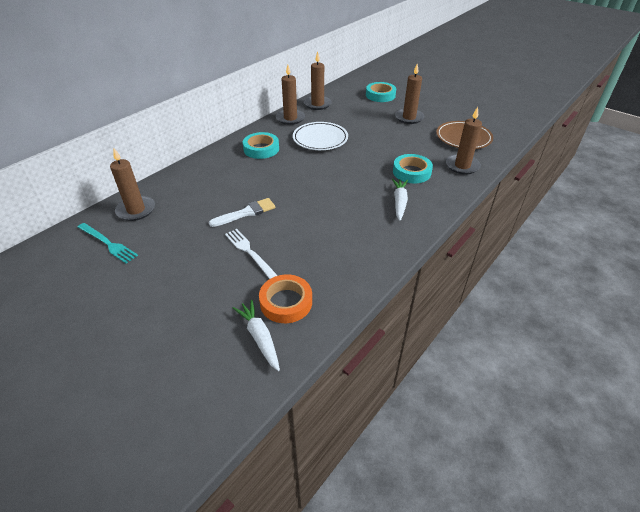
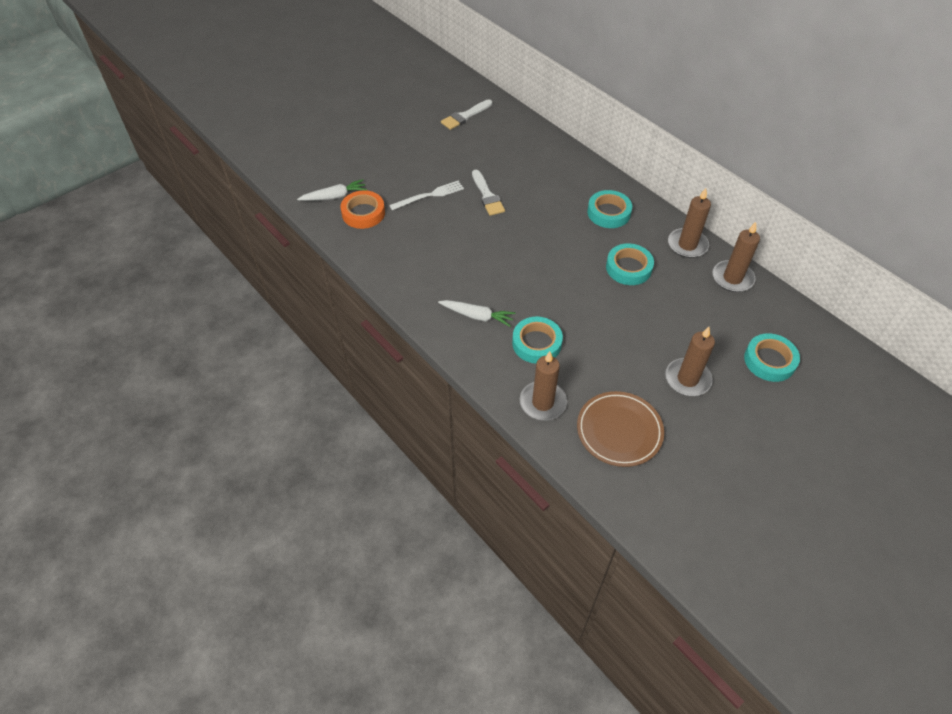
camera: 100 degrees right, 10 degrees up
(108, 243) = (465, 116): turquoise fork -> white brush
(136, 210) = (508, 127): brown candle -> none
(320, 139) = (628, 268): white plate -> turquoise tape

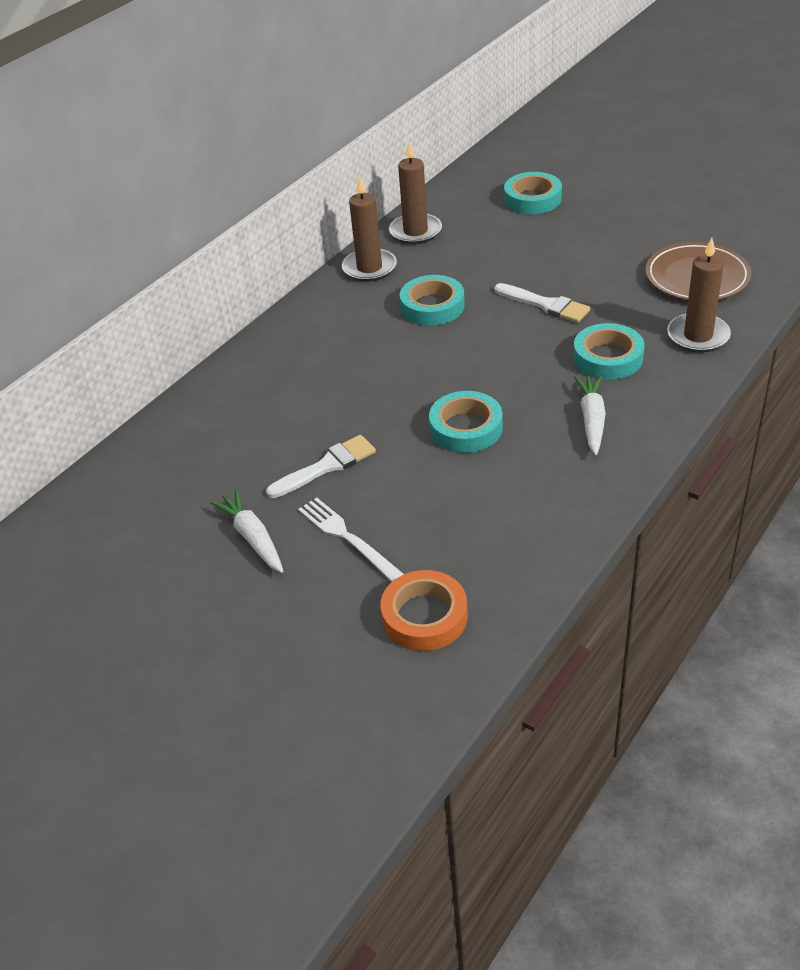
camera: 100 degrees left, 10 degrees down
(334, 196) = (393, 677): white carrot -> white carrot (253, 538)
(465, 116) = (102, 546): white brush -> white brush (545, 305)
(608, 213) = (327, 338): turquoise tape -> turquoise tape (466, 428)
(687, 379) = (592, 244): brown candle -> none

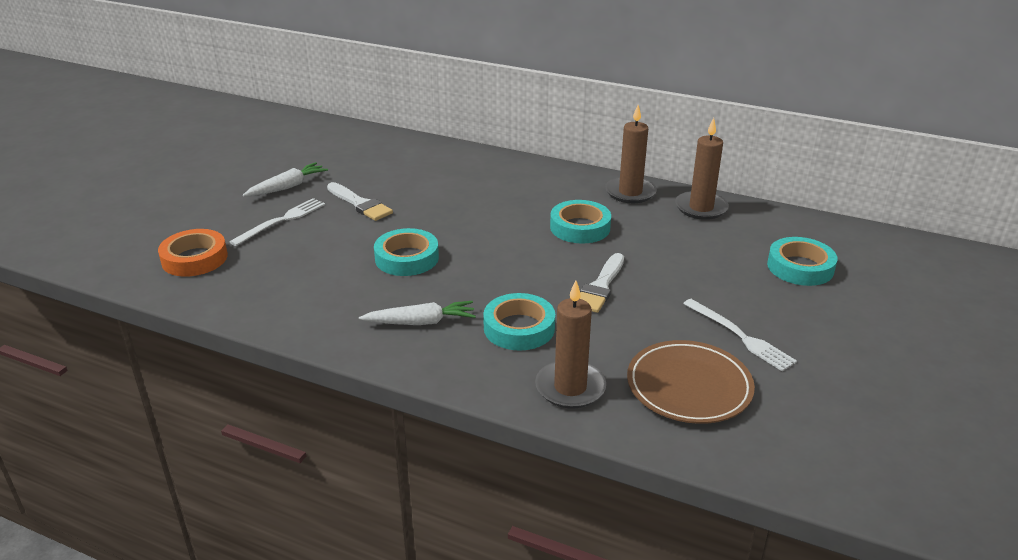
camera: 75 degrees right, 10 degrees down
(630, 243) = (740, 336): none -> white fork

